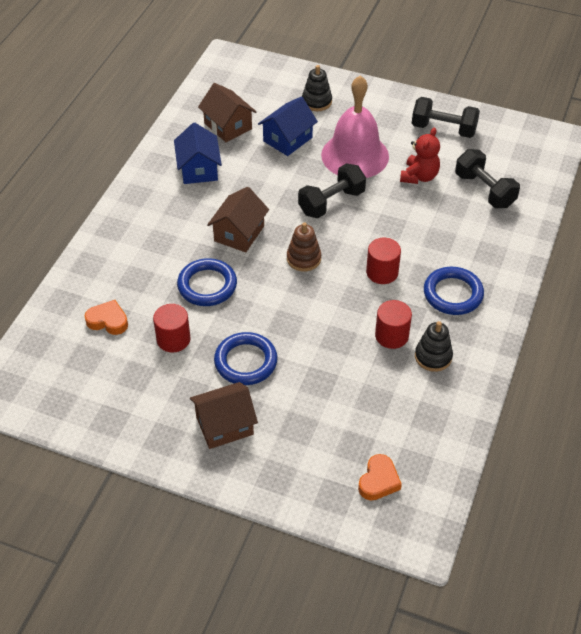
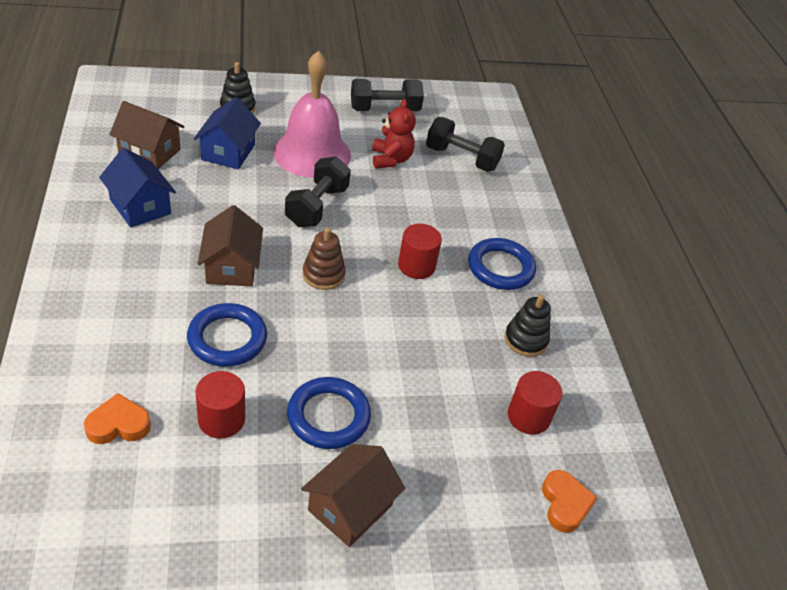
camera: 35 degrees left, 5 degrees down
(391, 335) = (470, 331): red cylinder -> red cylinder (528, 417)

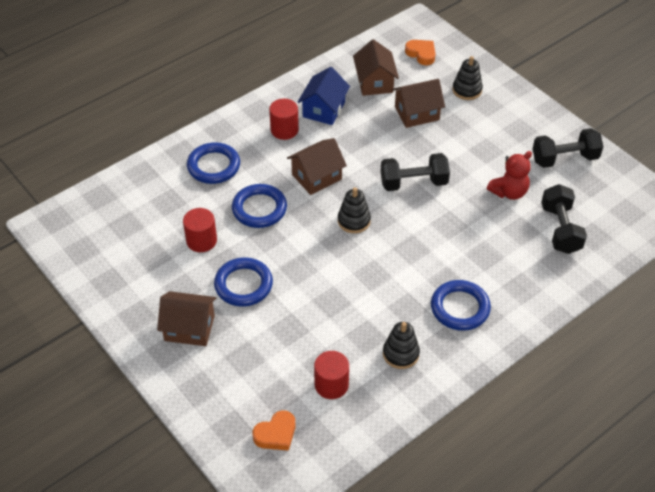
camera: 65 degrees right, 5 degrees up
(113, 342) = (214, 166): none -> blue ring
(118, 425) = (164, 203): orange heart -> orange heart (421, 54)
(228, 152) = (417, 113): blue house -> brown house
(312, 153) = (465, 150): pink bell -> none
(323, 275) = (354, 221): brown stacking toy -> black stacking toy
(385, 109) = (564, 159): black dumbbell -> black dumbbell turned 60 degrees counterclockwise
(416, 266) = (411, 261): red cylinder -> red cylinder (284, 130)

